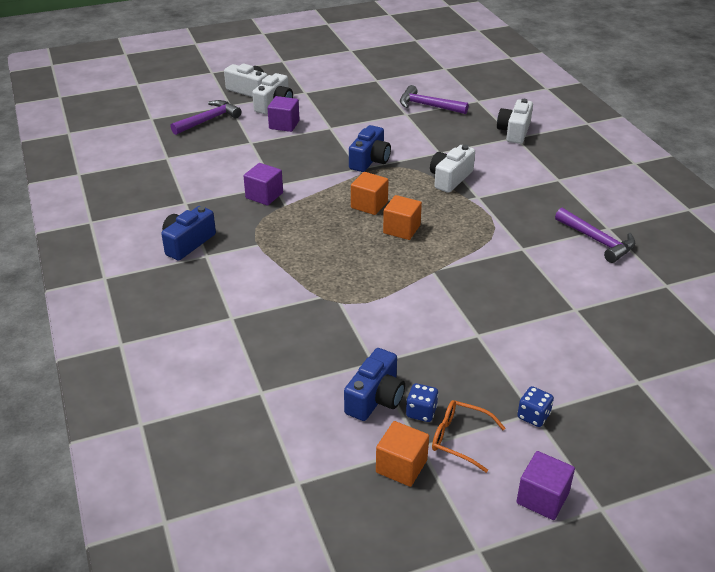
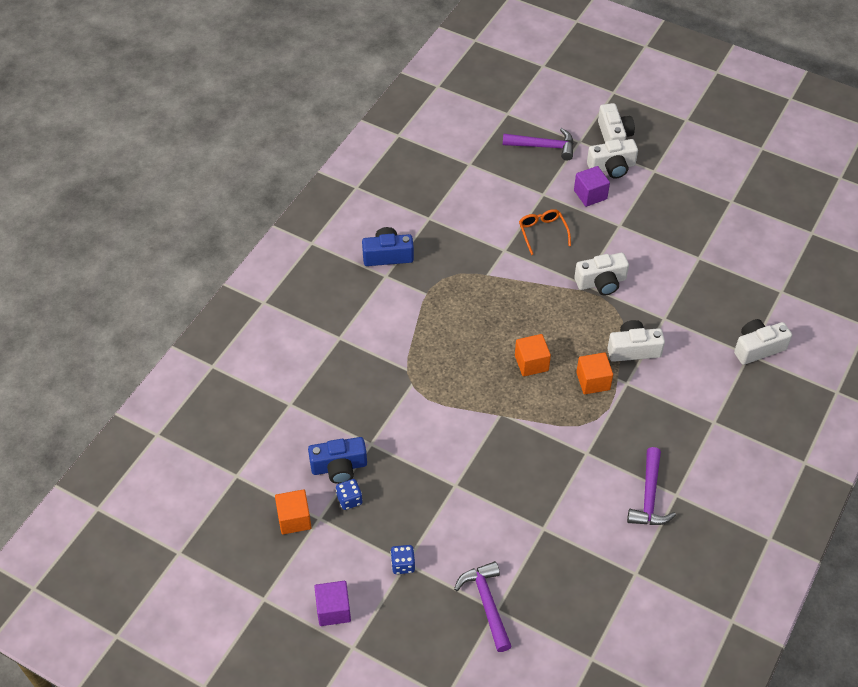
camera: 50 degrees right, 15 degrees up
(264, 195) = (485, 254): purple cube -> none
(369, 205) = (541, 323): orange cube -> orange cube (593, 381)
(370, 160) = (601, 282): blue camera -> white camera
(427, 106) = (730, 263): purple hammer -> purple hammer (486, 603)
(459, 439) = (344, 535): orange glasses -> orange glasses (542, 232)

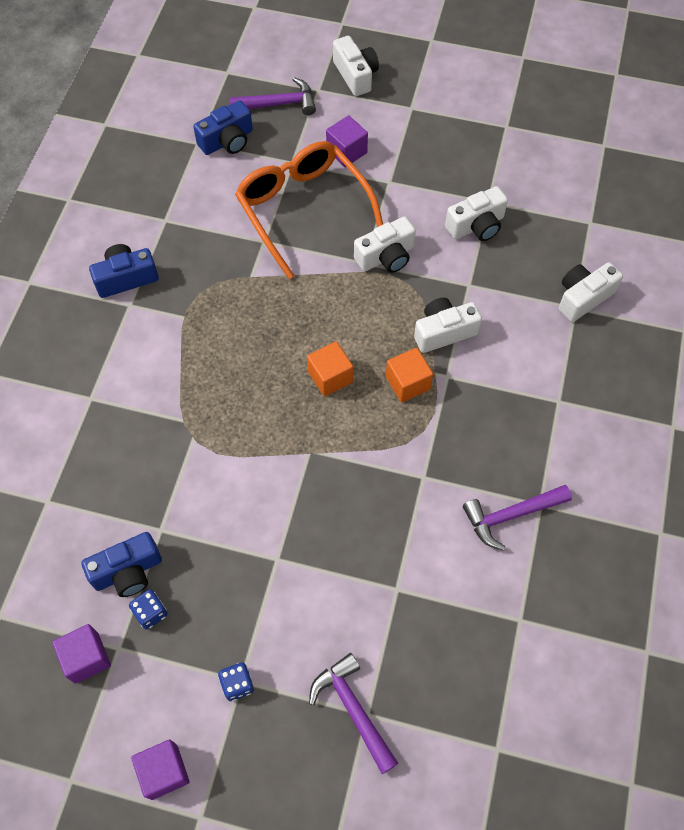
camera: 15 degrees left, 10 degrees up
(294, 519) = (86, 658): orange cube -> purple cube
(494, 167) = (227, 141): none -> blue camera
(542, 232) = (303, 209): orange glasses -> orange glasses, size x2.20
(612, 167) = (363, 113): white camera -> white camera (476, 226)
(649, 497) = (510, 515): purple hammer -> purple hammer turned 75 degrees clockwise

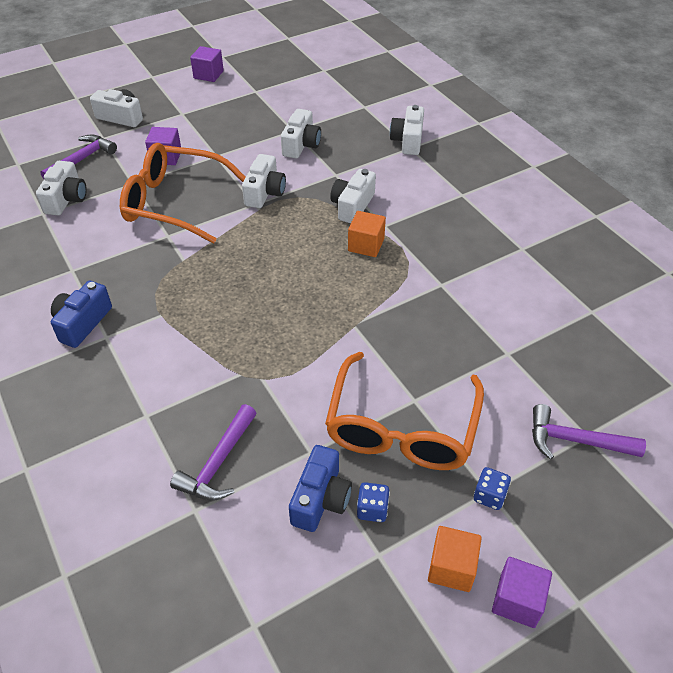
camera: 45 degrees left, 15 degrees down
(86, 658) = (363, 584): purple cube -> purple cube (208, 75)
(227, 141) = (66, 199): blue camera -> white camera
(241, 572) = (401, 428): none -> orange glasses
(330, 377) = (312, 276): orange cube -> orange cube (451, 568)
(510, 515) = (514, 266): purple hammer -> purple hammer (218, 463)

